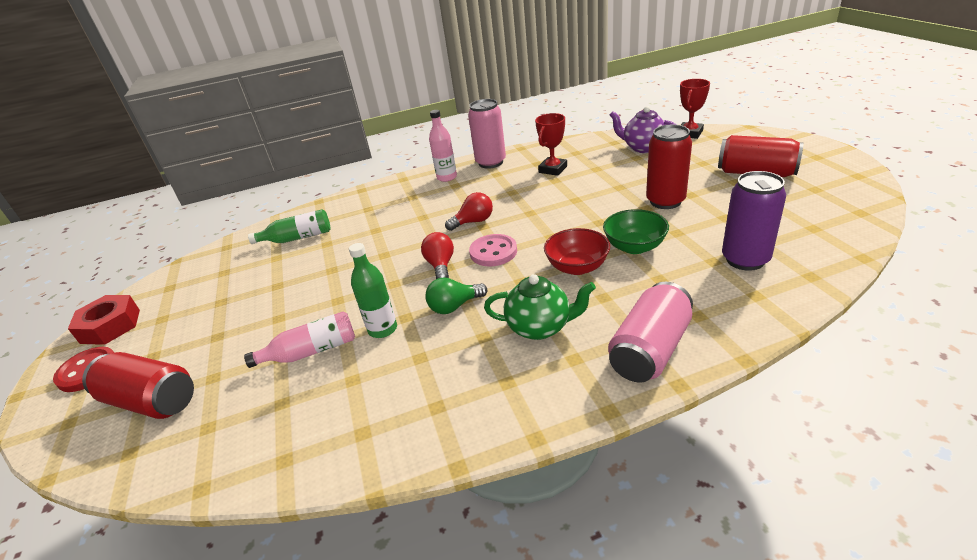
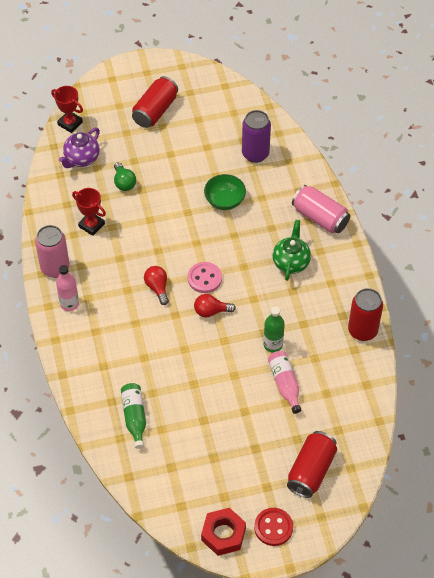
camera: 90 degrees left, 20 degrees up
(454, 306) = (260, 304): green light bulb -> green light bulb (124, 182)
(577, 267) = (237, 234): red bowl -> none
(665, 201) = (174, 170): red can -> red can (362, 330)

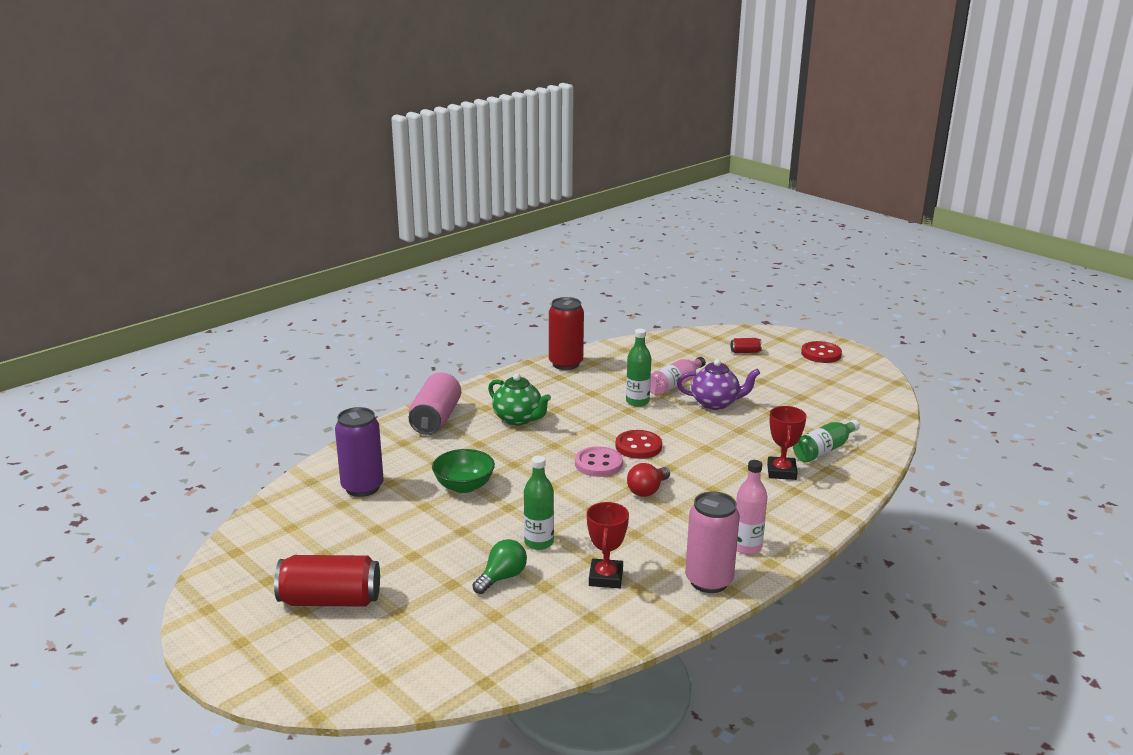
camera: 120 degrees left, 30 degrees down
(70, 123) = (419, 684): red trophy -> red trophy (781, 472)
(81, 159) = (489, 638): purple teapot -> purple teapot (716, 403)
(143, 211) = (539, 542): none -> green bottle
(211, 311) = (638, 446): red light bulb -> red button
(223, 534) = (862, 372): red nut -> none
(291, 262) = (518, 419): green teapot -> green teapot turned 120 degrees counterclockwise
(311, 470) = (745, 352): red can -> red can, size x0.44

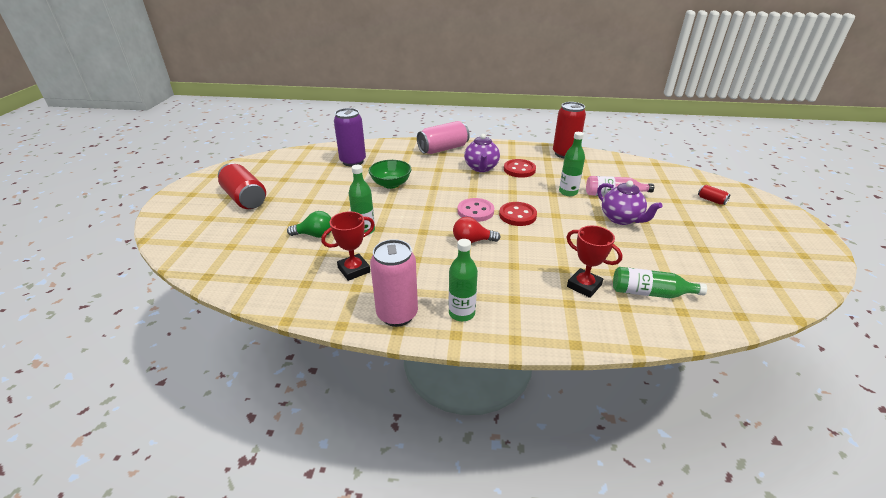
camera: 50 degrees right, 10 degrees up
(518, 419) = (481, 168): green teapot -> purple teapot
(747, 547) = (461, 313): pink bottle -> green bottle
(781, 472) = (584, 286): red trophy -> red trophy turned 75 degrees clockwise
(821, 354) = (783, 231): red button -> red button (519, 170)

